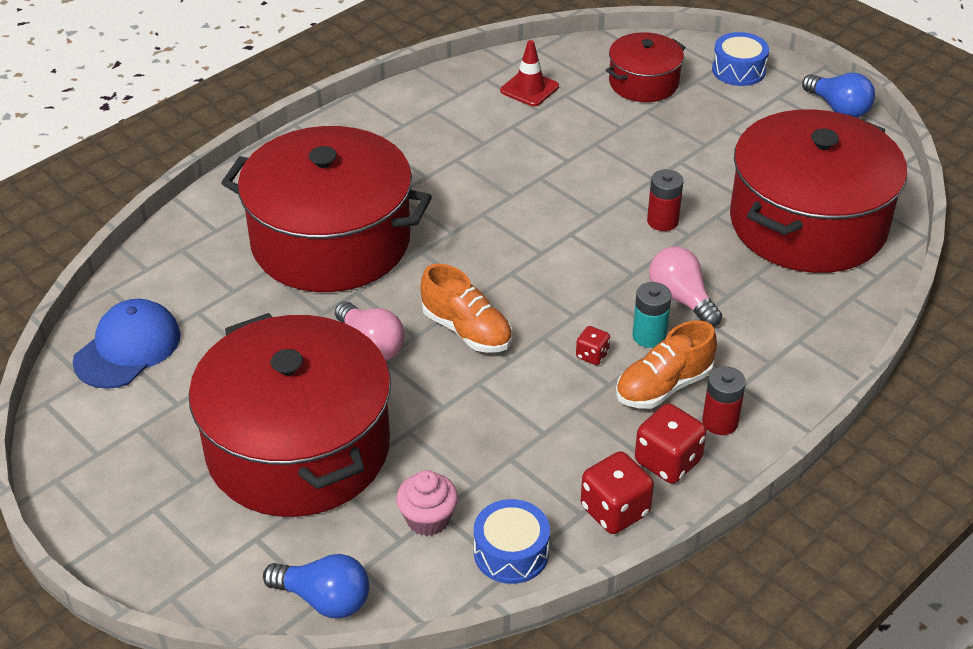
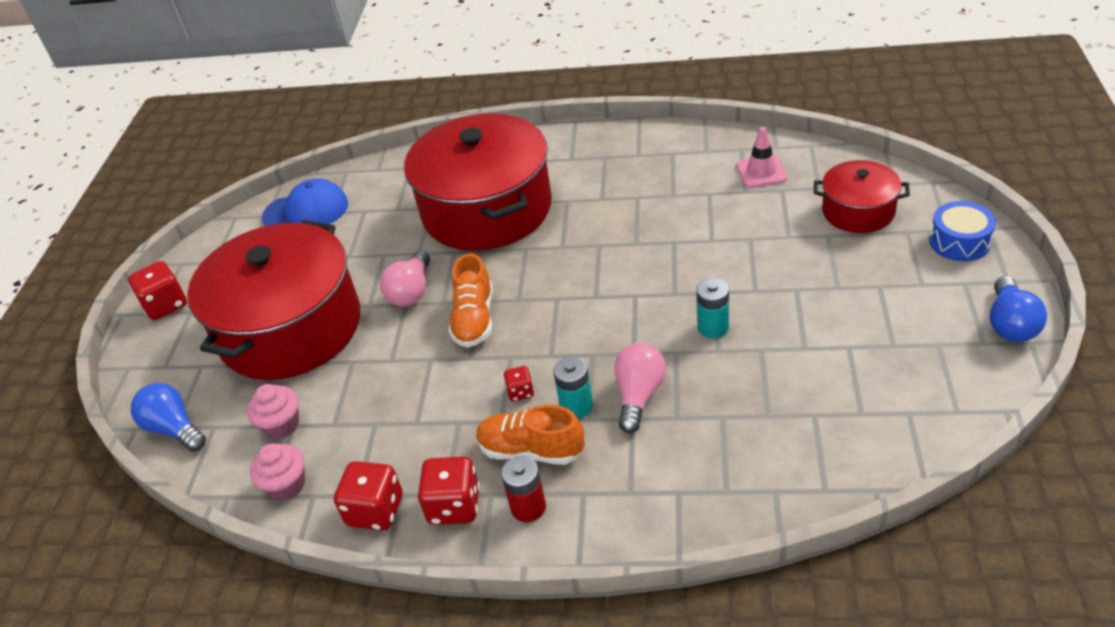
camera: 55 degrees right, 0 degrees up
(111, 522) = (166, 305): none -> red dice
(324, 599) = (174, 429): blue light bulb -> blue light bulb turned 150 degrees clockwise
(511, 552) = (286, 485): blue drum -> pink cupcake
(529, 89) = (761, 172): red traffic cone -> pink traffic cone
(662, 221) = (713, 327): red battery -> turquoise battery
(807, 223) = (829, 404): red pot -> none

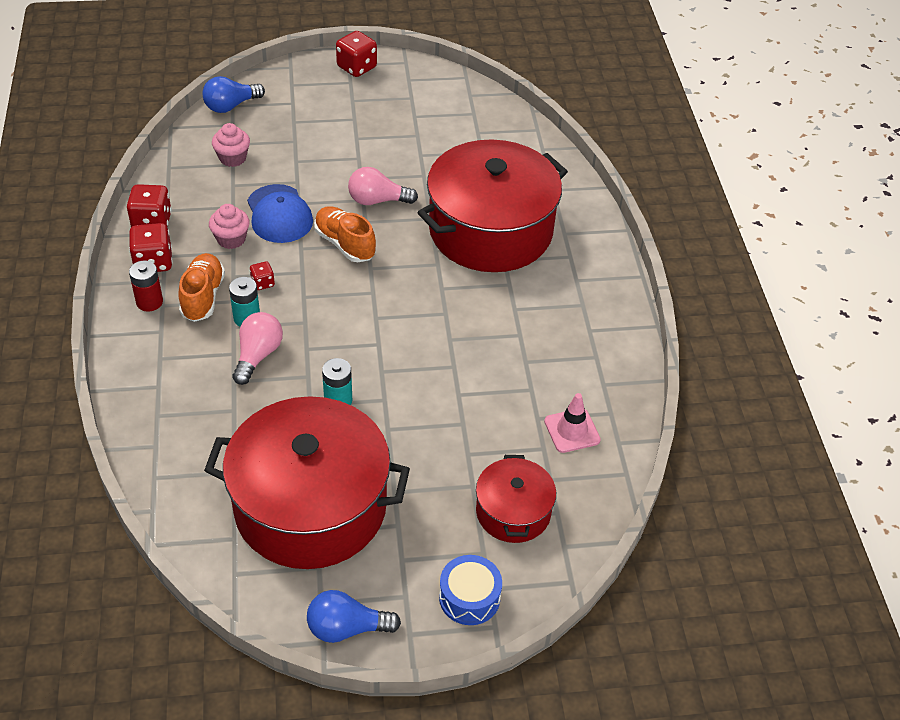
camera: 70 degrees right, 5 degrees up
(174, 429) = (231, 106): blue light bulb -> blue light bulb turned 150 degrees counterclockwise
(286, 485) = (177, 173): pink cupcake -> pink cupcake (231, 239)
(290, 328) = (333, 140): red pot -> red pot (310, 506)
(306, 211) = (478, 117): blue cap -> blue cap (279, 214)
(474, 319) = (345, 244): orange shoe -> orange shoe turned 60 degrees clockwise
(639, 395) = (258, 355): pink light bulb -> pink light bulb turned 75 degrees counterclockwise

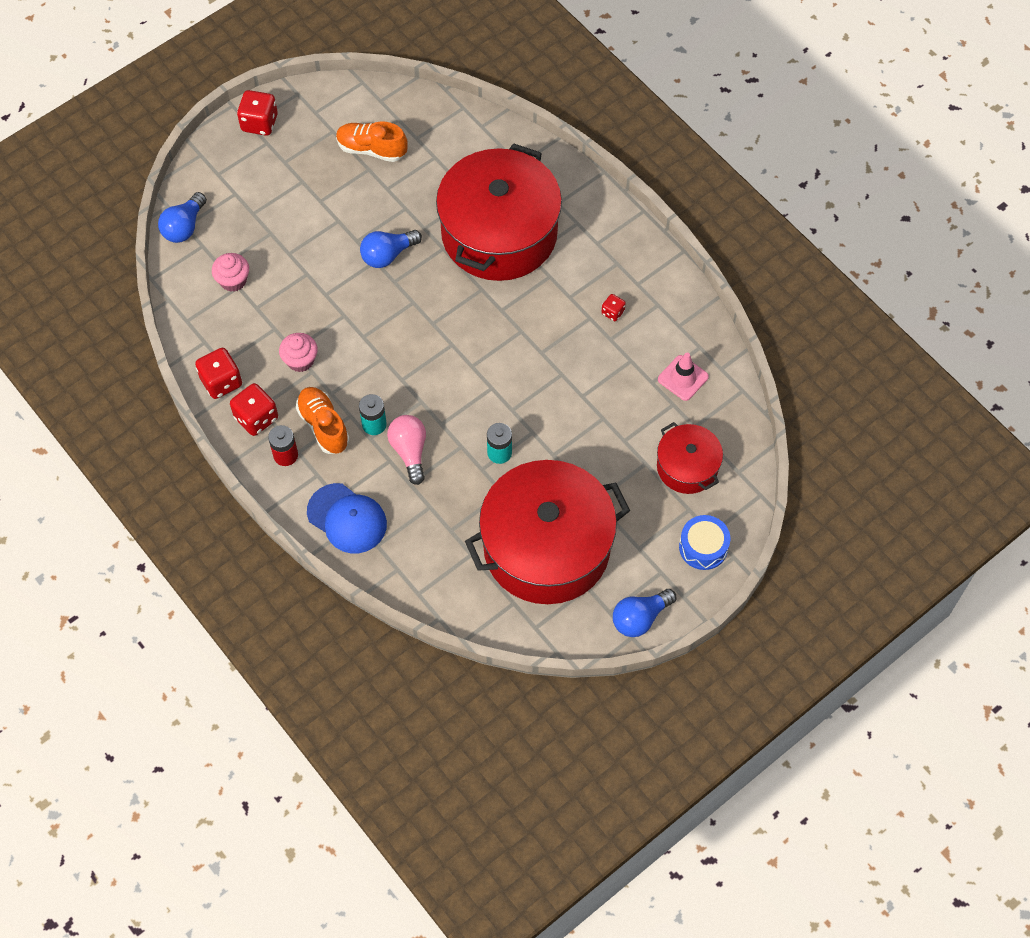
camera: 30 degrees left, 15 degrees up
(263, 283) = (360, 386): red dice -> red dice (612, 312)
(279, 214) = (319, 314): blue cap -> blue cap (347, 518)
(345, 244) = (395, 312): orange shoe -> orange shoe (371, 149)
(377, 200) = (388, 255): pink light bulb -> blue light bulb

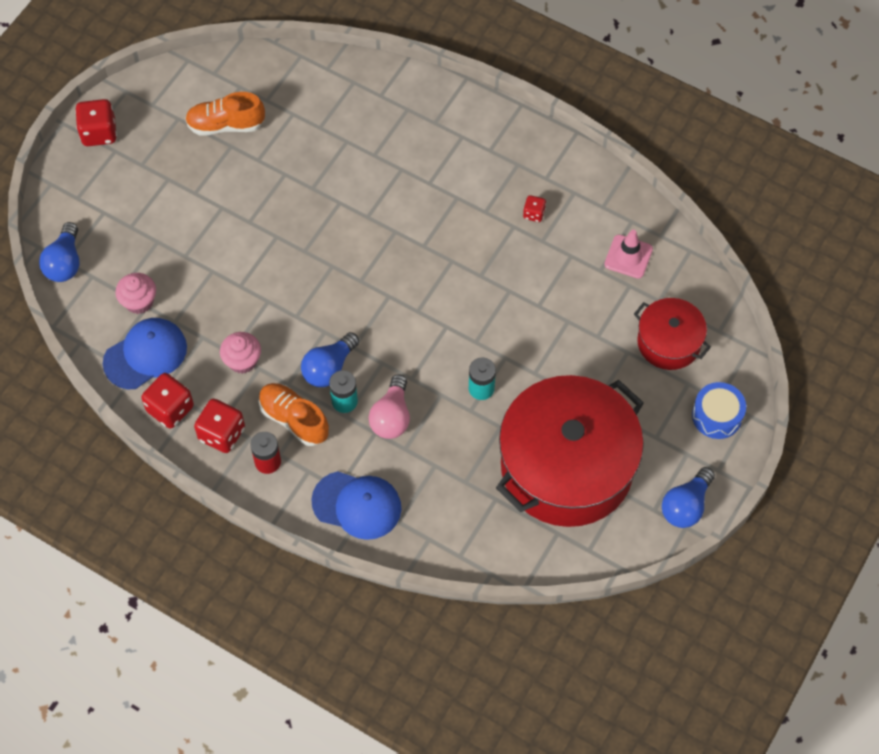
camera: 20 degrees left, 0 degrees up
(220, 328) = (145, 354): none -> blue cap
(388, 255) = (287, 226): blue light bulb -> blue light bulb (329, 368)
(410, 451) = (391, 416): pink light bulb -> pink light bulb turned 135 degrees counterclockwise
(499, 233) = (389, 170): red pot -> none

